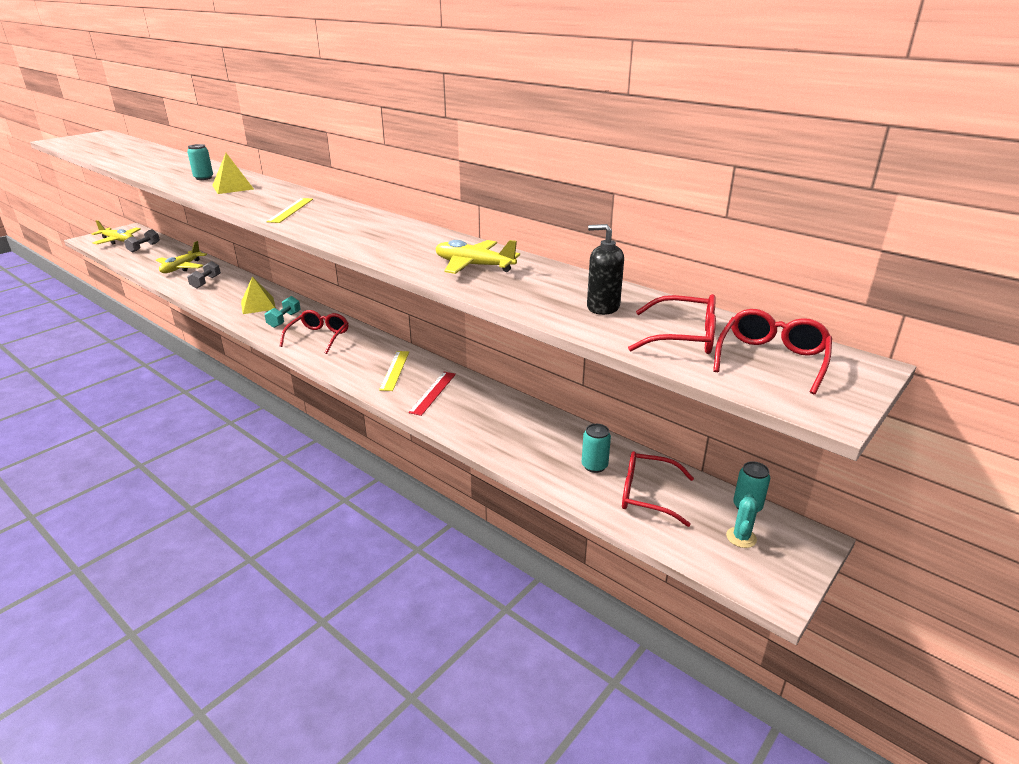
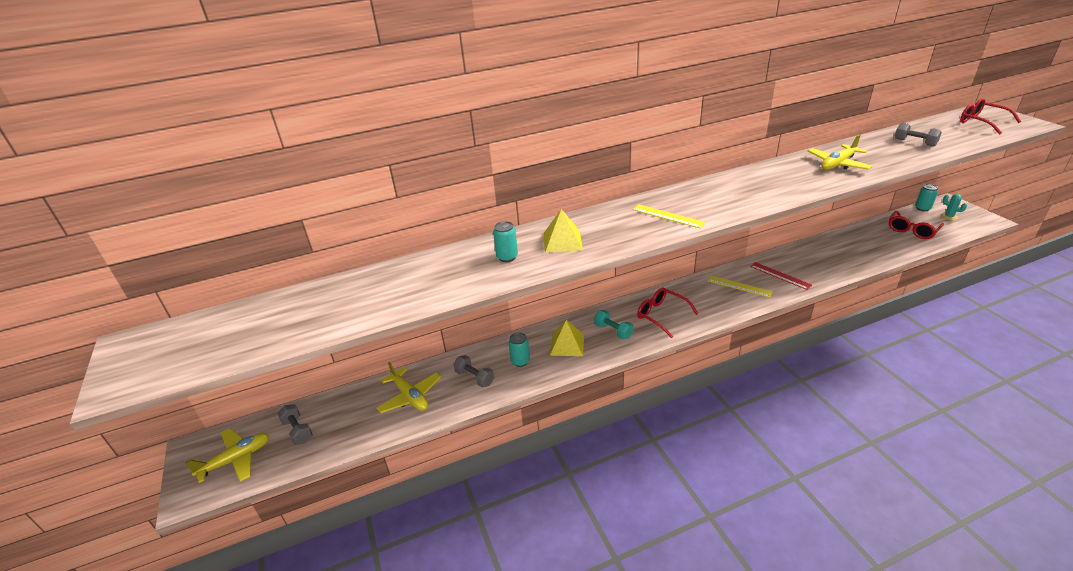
camera: 60 degrees left, 5 degrees up
(594, 466) = (882, 238): turquoise can -> turquoise can (520, 361)
(602, 307) = (915, 142): black soap dispenser -> grey dumbbell
(684, 337) = (957, 133): red glasses -> none

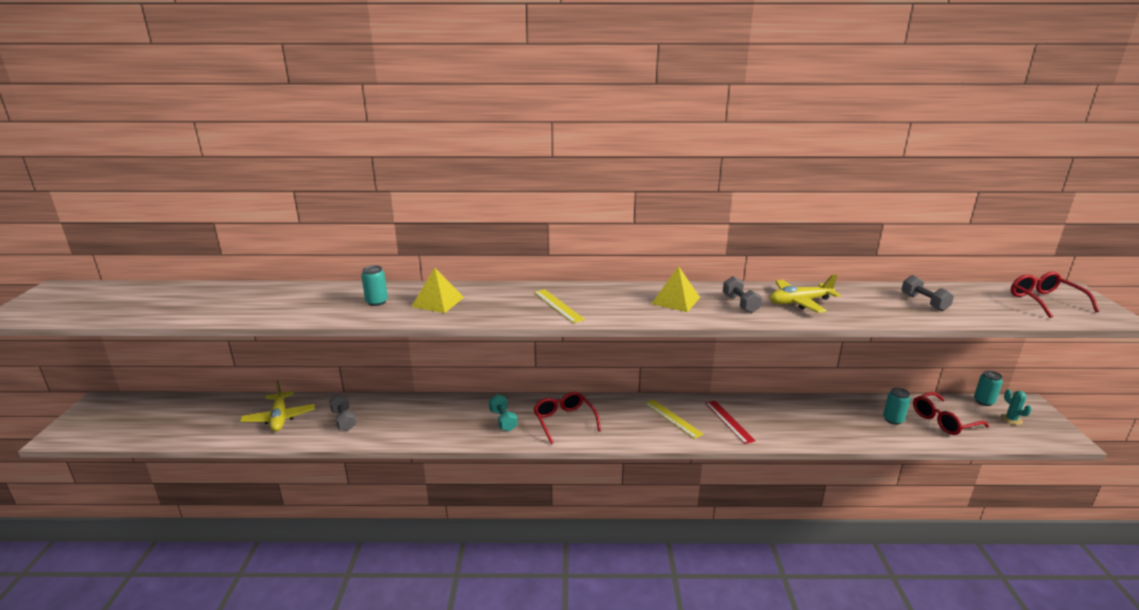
camera: 20 degrees right, 10 degrees down
(236, 459) = (114, 421): yellow plane -> none
(298, 431) = (175, 415): grey dumbbell -> grey dumbbell (740, 304)
(520, 361) = (395, 419): turquoise can -> turquoise can (893, 419)
(567, 344) = (449, 418): yellow pyramid -> yellow pyramid (675, 300)

